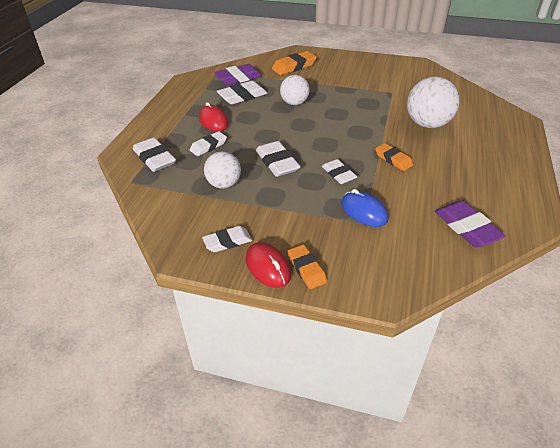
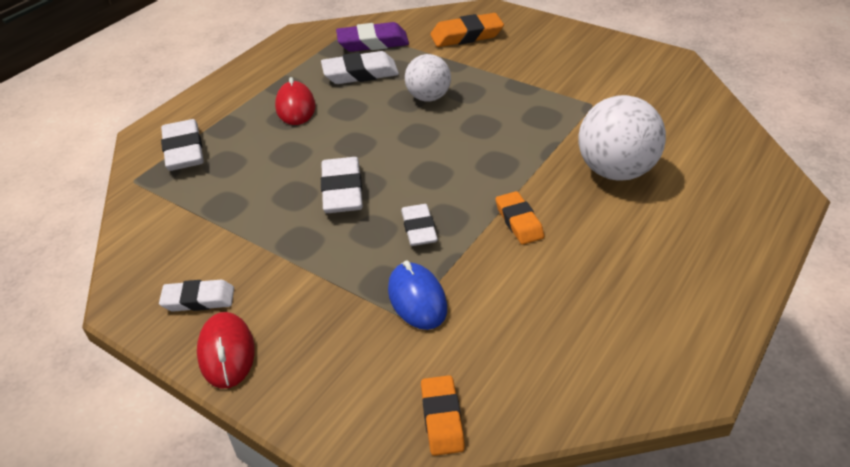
camera: 20 degrees right, 0 degrees up
(208, 146) = (264, 145): white eraser -> none
(224, 184) = (248, 209): white ball -> none
(306, 269) = (276, 370): orange eraser -> orange eraser (442, 418)
(466, 227) = (560, 366): purple eraser -> none

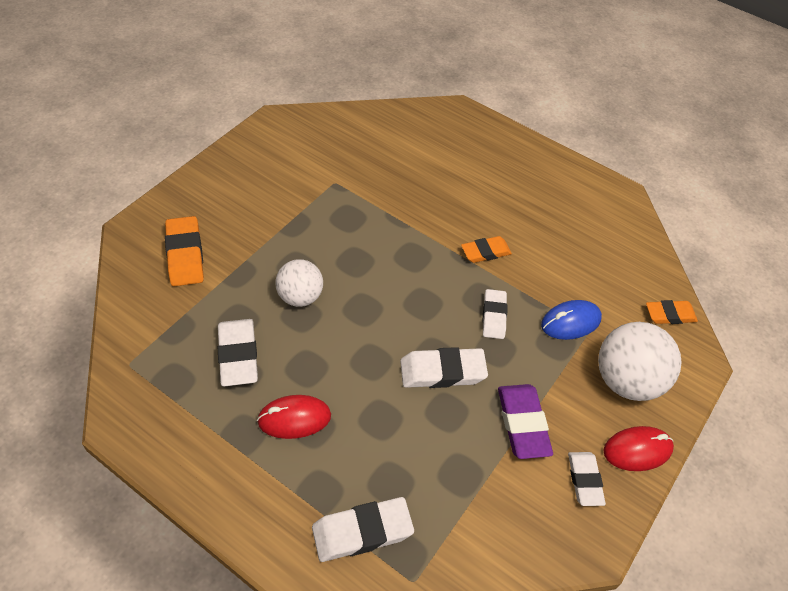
camera: 95 degrees left, 10 degrees up
(373, 42) = (171, 342): purple eraser -> purple eraser (522, 423)
(419, 229) = (494, 316): white eraser -> white eraser turned 75 degrees counterclockwise
(615, 171) = (428, 187): white ball -> white ball (626, 380)

